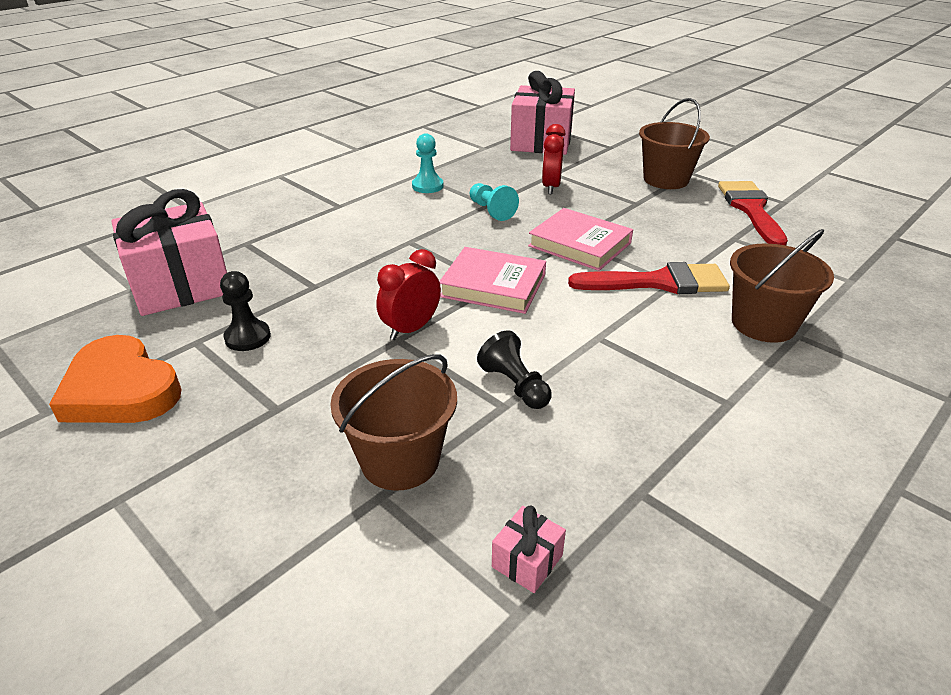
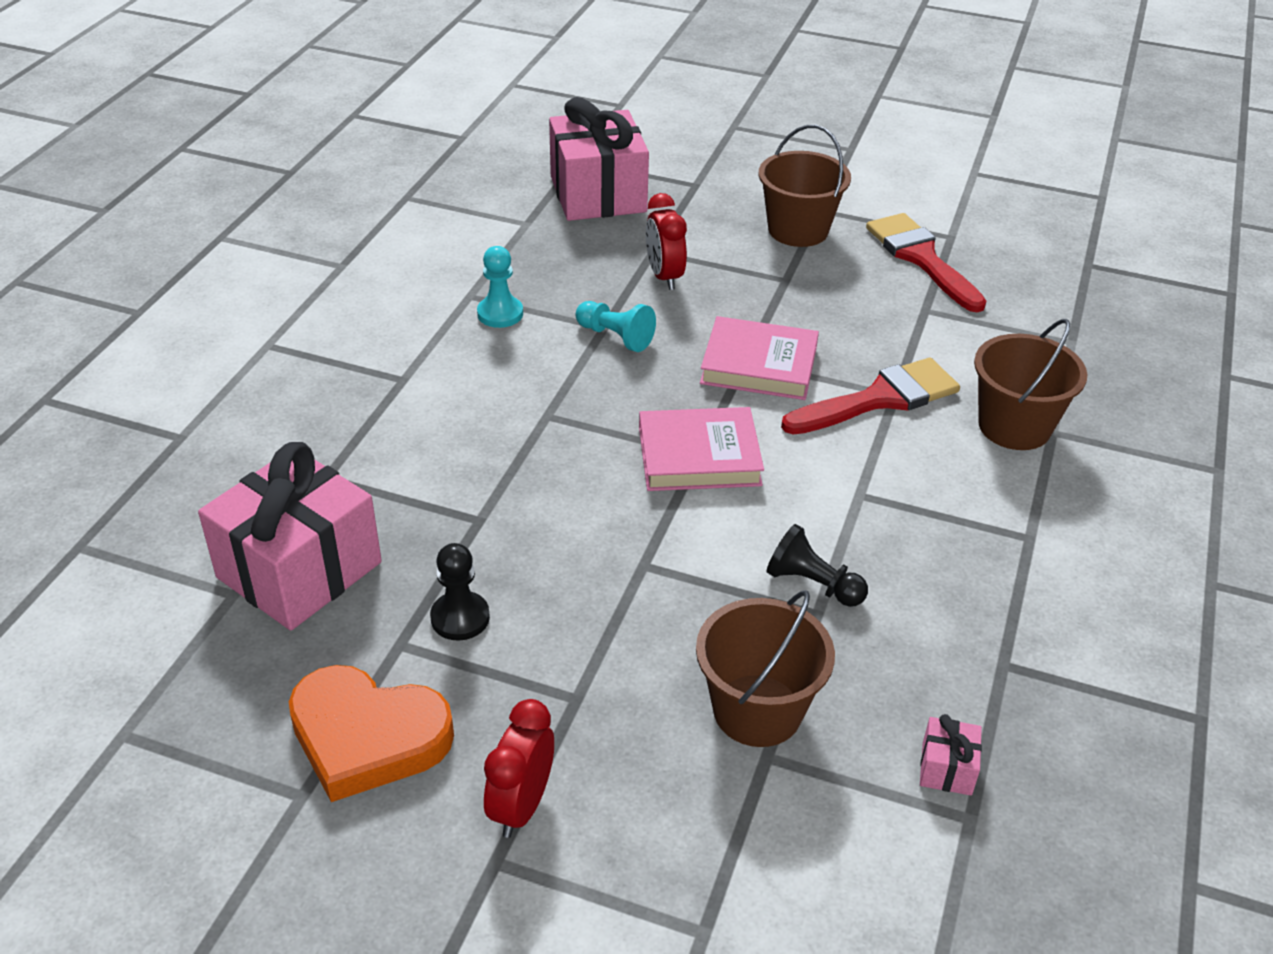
camera: 25 degrees left, 5 degrees up
(411, 329) = (648, 546): red clock -> red clock (521, 806)

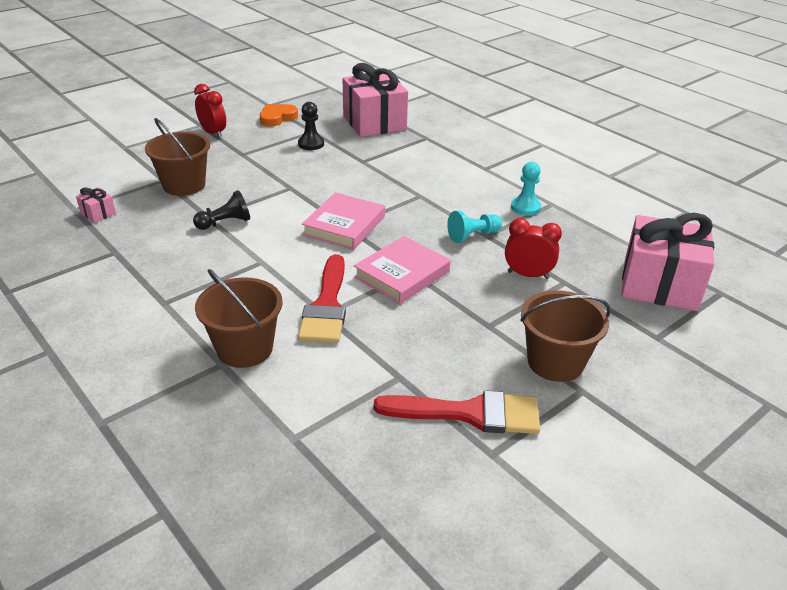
camera: 120 degrees right, 5 degrees down
(367, 737) = (277, 118): orange heart -> orange heart, size x0.64

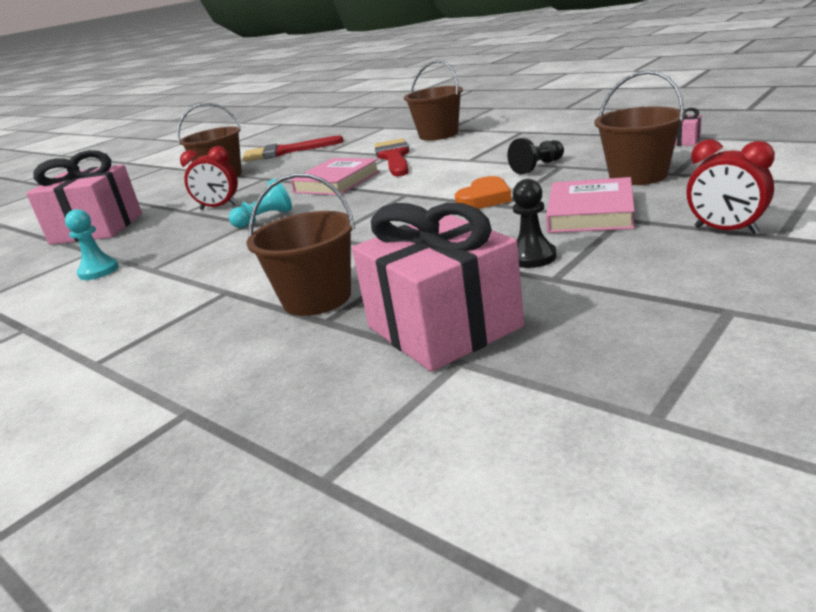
camera: 175 degrees right, 10 degrees down
(277, 118) = (659, 286): orange heart -> orange heart (484, 199)
(344, 225) = (408, 194): pink book -> pink book (590, 212)
(430, 150) = (317, 298): none -> brown bucket
(525, 207) = (190, 257): turquoise pawn -> turquoise pawn (98, 271)

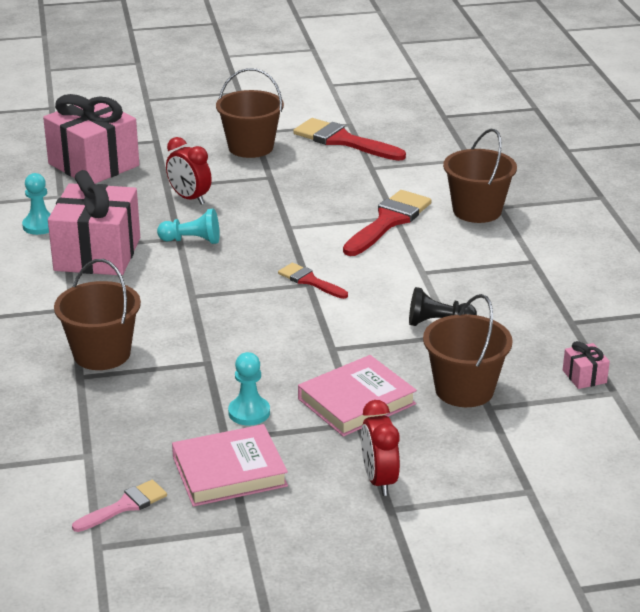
camera: 35 degrees right, 5 degrees up
(337, 182) = (299, 227): pink book -> pink book (229, 471)
(404, 193) = (310, 281): none -> red brush
(443, 327) = (118, 427): pink gift -> pink gift (97, 254)
(484, 199) = (337, 332): orange heart -> none
(532, 257) = (249, 412): black pawn -> turquoise pawn
(592, 369) = (125, 506): none -> pink brush

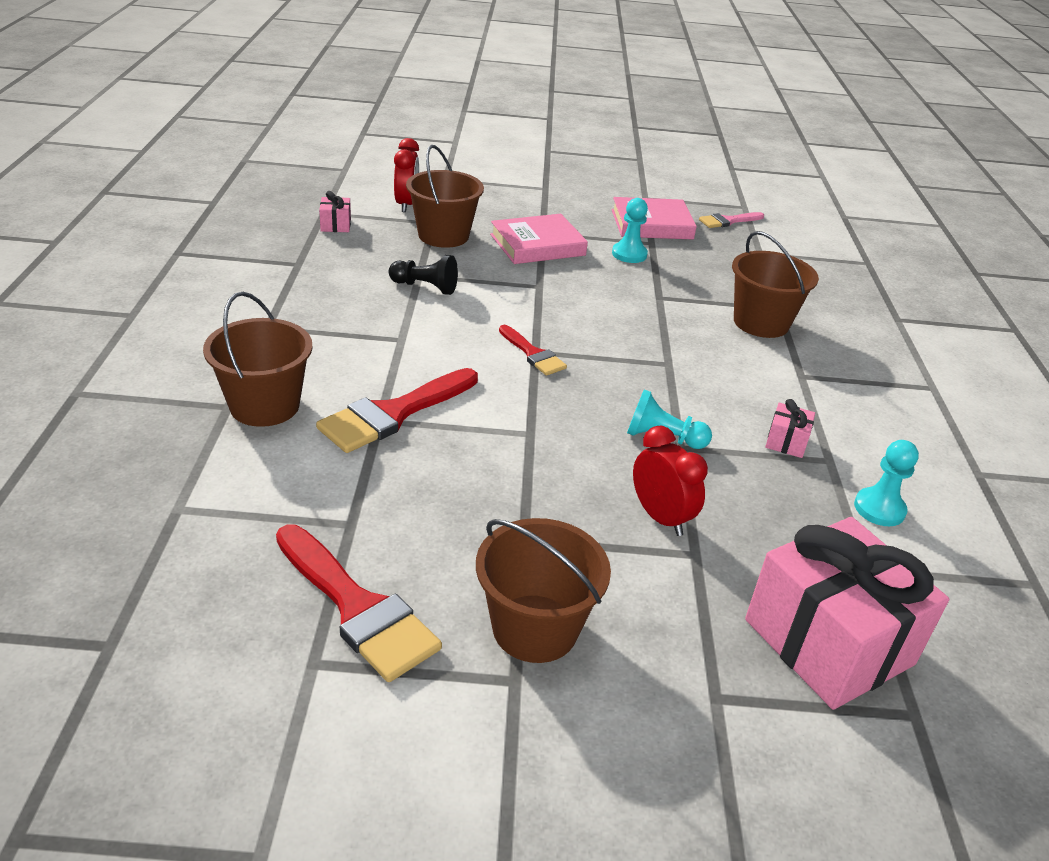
camera: 170 degrees left, 5 degrees up
(97, 254) = (786, 442): pink gift -> pink gift, size x0.40
(379, 480) = (545, 201): red clock -> red clock (406, 204)

